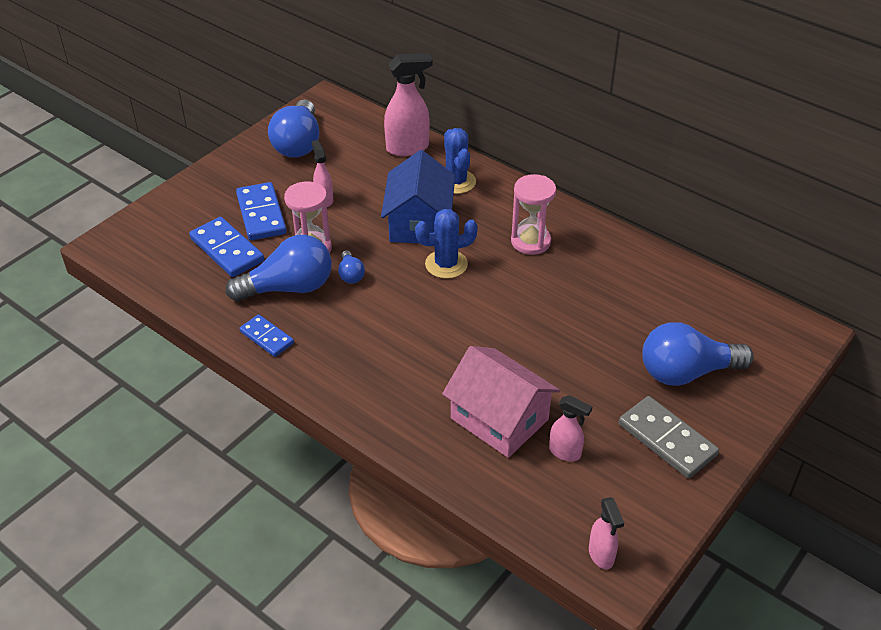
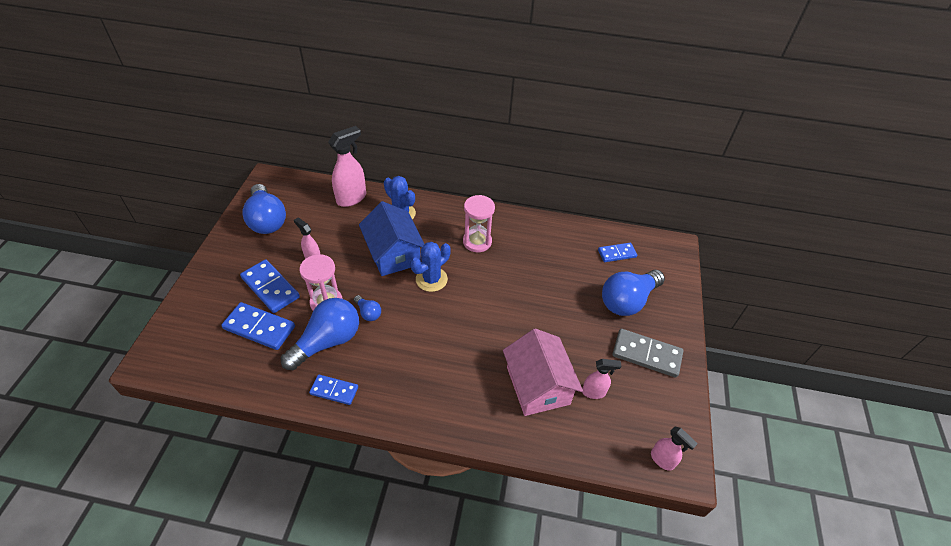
camera: 30 degrees left, 5 degrees up
(499, 419) = (538, 385): pink house -> pink house turned 60 degrees clockwise
(712, 314) = (617, 254): none -> blue domino

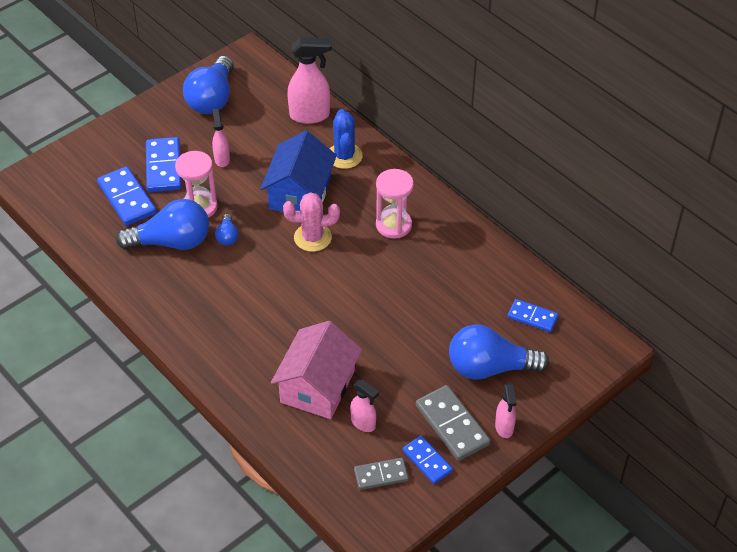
camera: 40 degrees right, 0 degrees up
(334, 391) = (143, 286): blue domino -> blue domino (427, 461)
(431, 279) = (312, 237): blue cactus -> pink cactus
(642, 423) = (381, 475): none -> grey domino
(662, 460) = (365, 513): pink spray bottle -> pink spray bottle (504, 427)

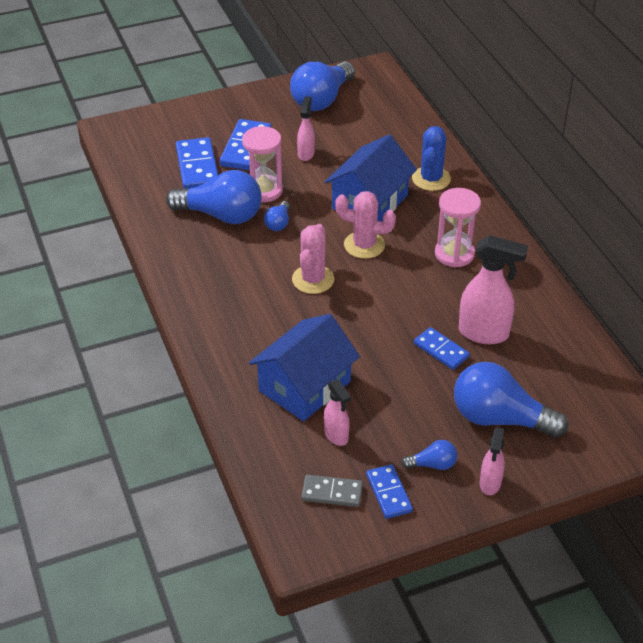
camera: 20 degrees right, 5 degrees down
(282, 283) = (313, 279): none -> pink cactus
(310, 115) = (412, 135): pink spray bottle -> pink spray bottle (484, 333)
(317, 386) = (304, 386): pink house -> blue house
(452, 425) = (433, 464): grey domino -> blue light bulb
(532, 317) = (569, 380): blue domino -> blue domino (441, 350)

